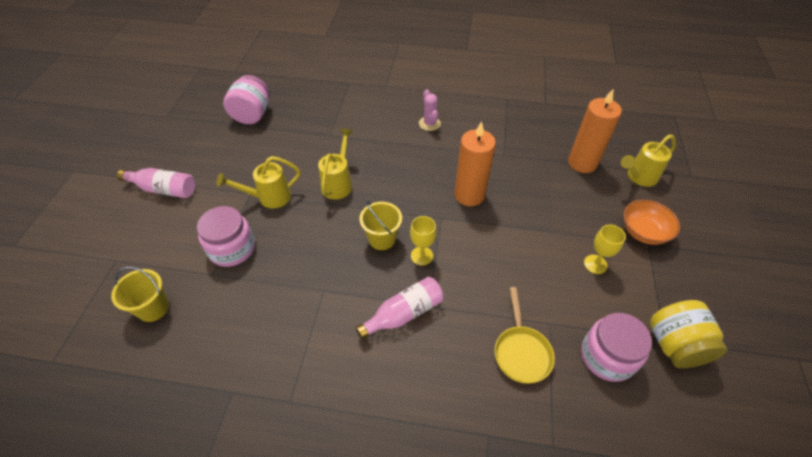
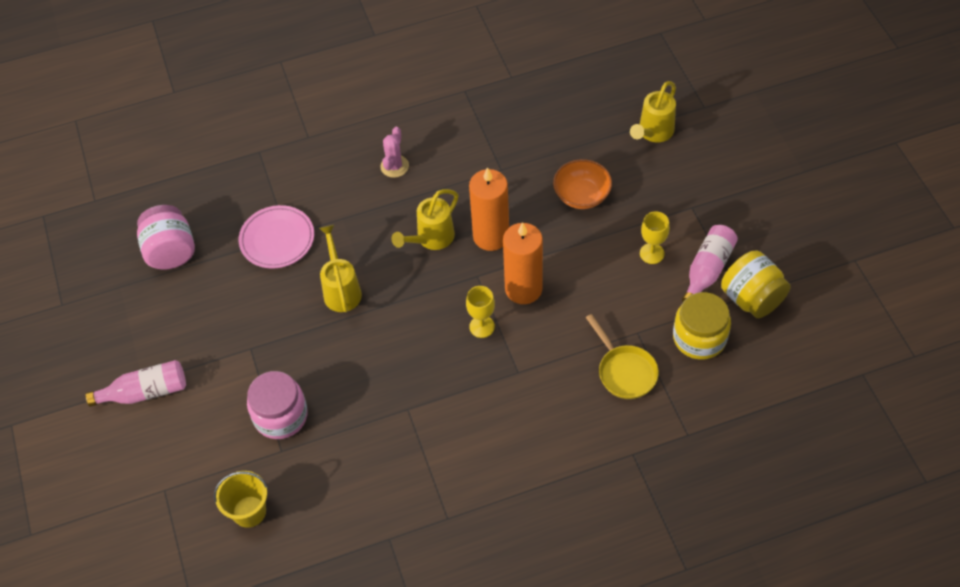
camera: 25 degrees left, 5 degrees up
(269, 197) = (276, 343): yellow watering can -> yellow watering can (431, 238)
(321, 135) = (277, 239): none -> pink plate
(382, 239) = (430, 329): yellow bucket -> none
(404, 313) = (499, 391): pink bottle -> pink bottle (707, 270)
(429, 123) = (394, 166): pink cactus -> pink cactus turned 60 degrees clockwise
(582, 163) = (588, 141): orange candle -> orange candle (523, 289)
(607, 356) = (699, 338): pink jar -> yellow jar
(643, 232) = (682, 196): orange bowl -> orange bowl (582, 195)

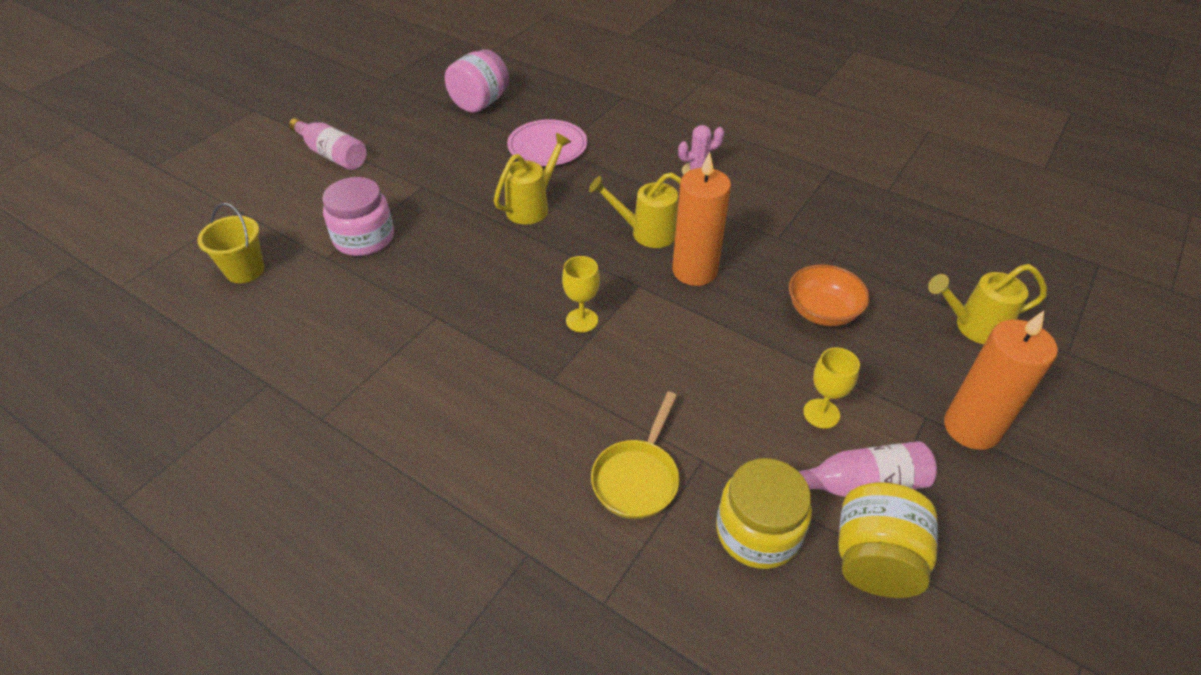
camera: 50 degrees right, 10 degrees down
(523, 289) = (658, 328): orange candle -> orange candle (971, 428)

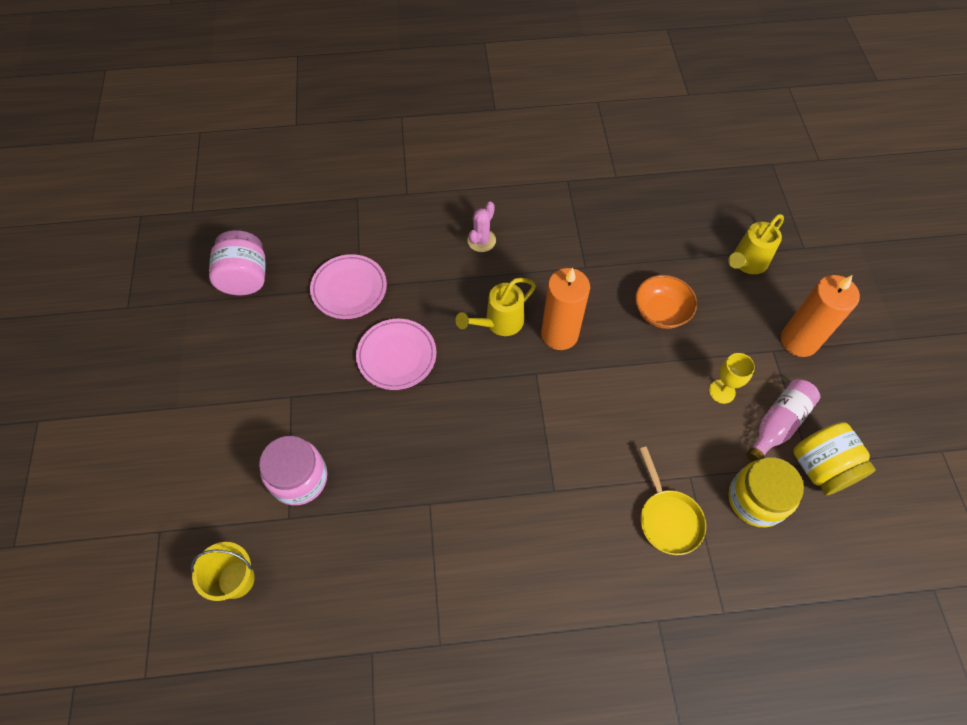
camera: 40 degrees left, 15 degrees up
(332, 155) = (175, 418): pink bottle -> none
(532, 207) = (396, 356): yellow watering can -> pink plate
(582, 320) = (528, 430): yellow goblet -> none

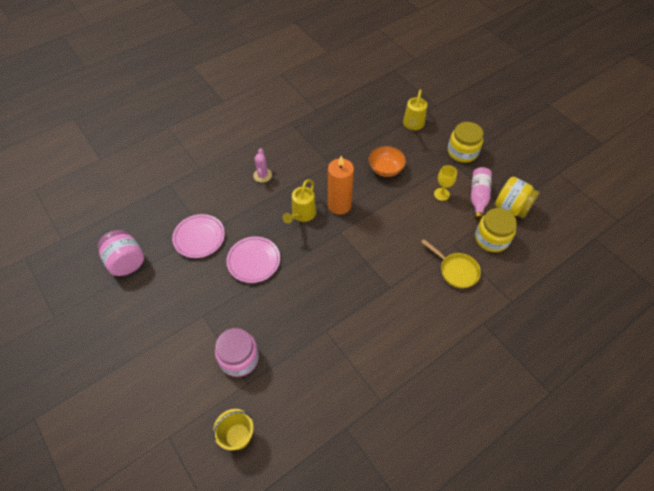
camera: 30 degrees left, 5 degrees down
(799, 341) = (462, 152): orange candle -> yellow jar

